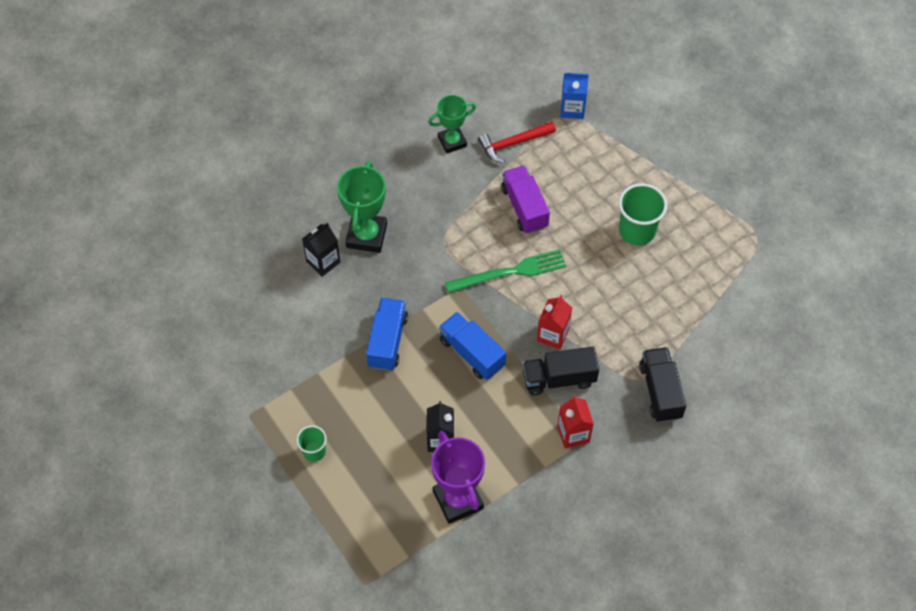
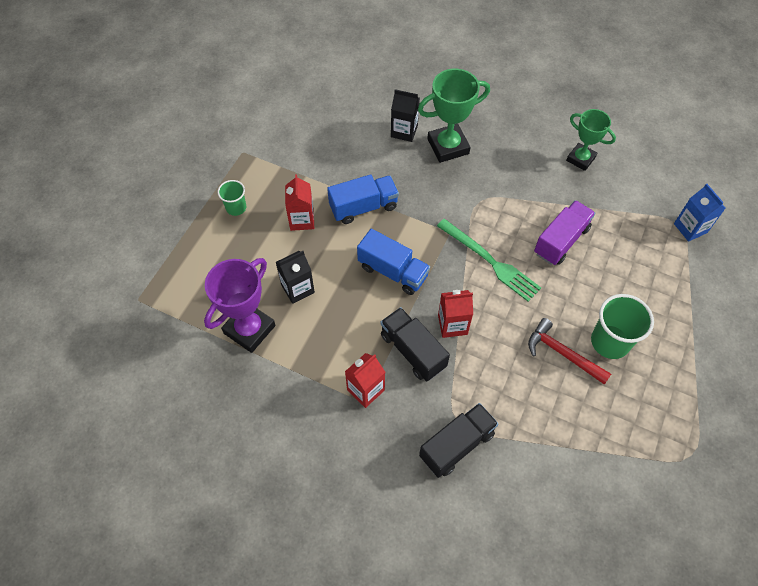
camera: 60 degrees right, 0 degrees up
(367, 400) = (302, 220): none -> red carton
(472, 353) = (393, 271): blue truck -> blue truck turned 105 degrees clockwise
(513, 143) = (616, 202): red hammer -> red hammer (562, 353)

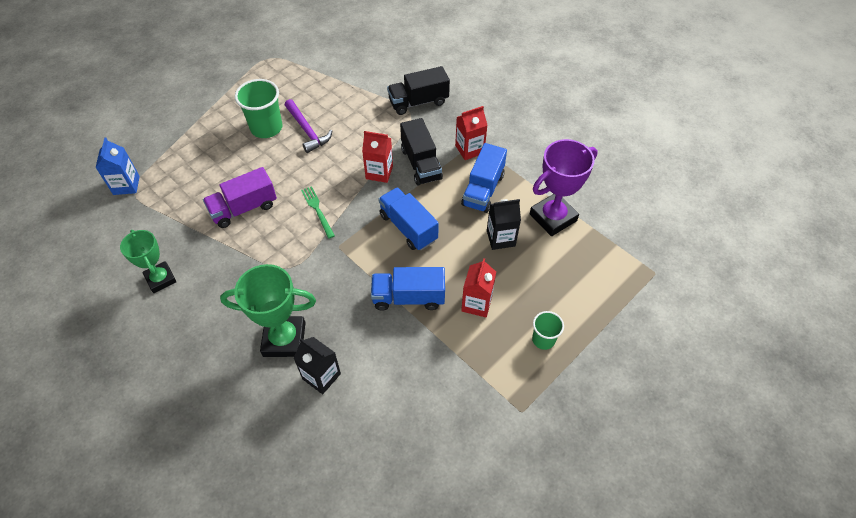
camera: 160 degrees left, 5 degrees down
(333, 339) = (483, 190): none -> blue truck
(490, 261) = (317, 210): green fork -> green fork, size x0.59
(562, 353) = (307, 131): red hammer -> purple hammer

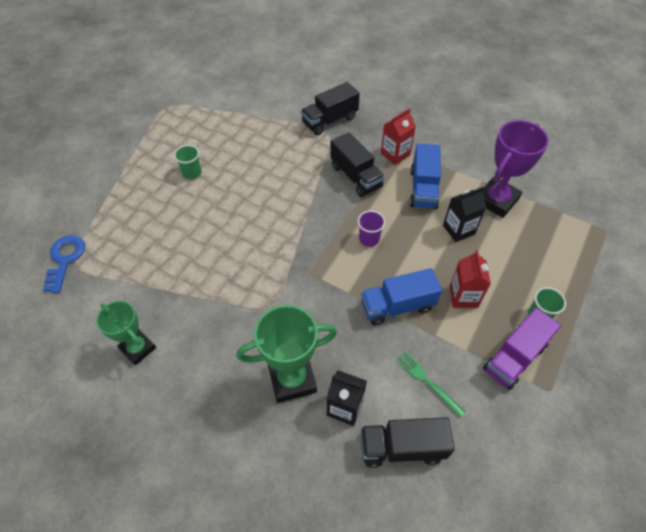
camera: 15 degrees left, 0 degrees up
(126, 185) = (65, 259): blue carton -> blue key
(244, 208) = (199, 256): purple truck -> purple truck (514, 357)
(266, 128) = (192, 172): green cup -> green cup, size x0.58
(307, 131) = (234, 167): purple hammer -> none
(317, 210) = (274, 241): green fork -> green fork (427, 382)
(358, 424) = (402, 447): none -> black truck
(379, 172) = (320, 193): red carton -> none
(408, 227) = (369, 239): blue truck -> purple cup

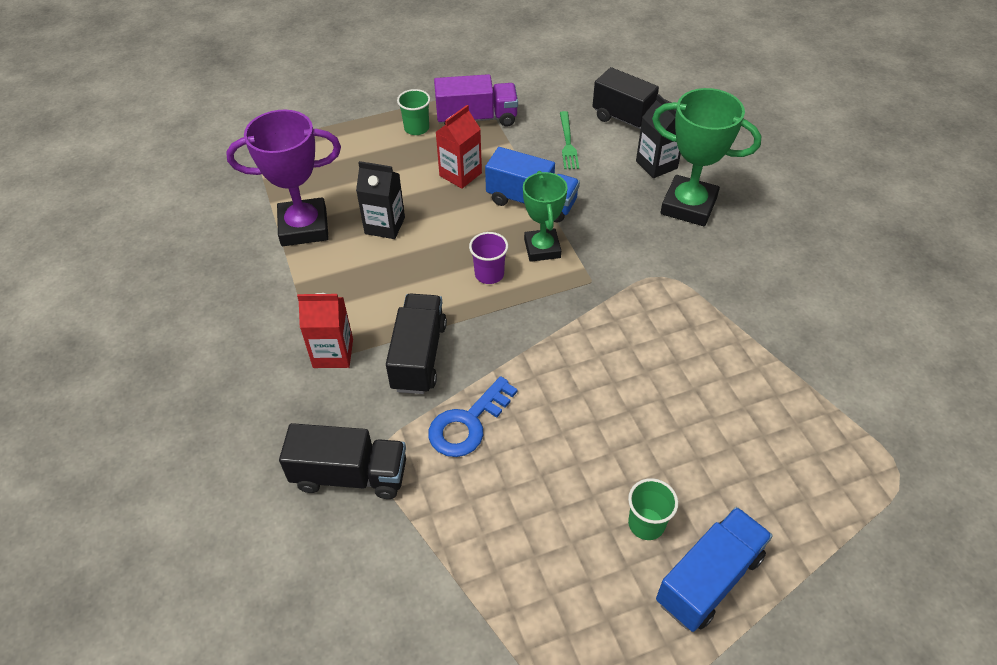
camera: 140 degrees left, 5 degrees down
(65, 259) = (915, 490): blue key -> blue key (468, 423)
(138, 348) = (841, 316): green trophy -> green trophy (542, 248)
(423, 188) = (360, 289): blue truck -> blue truck (709, 579)

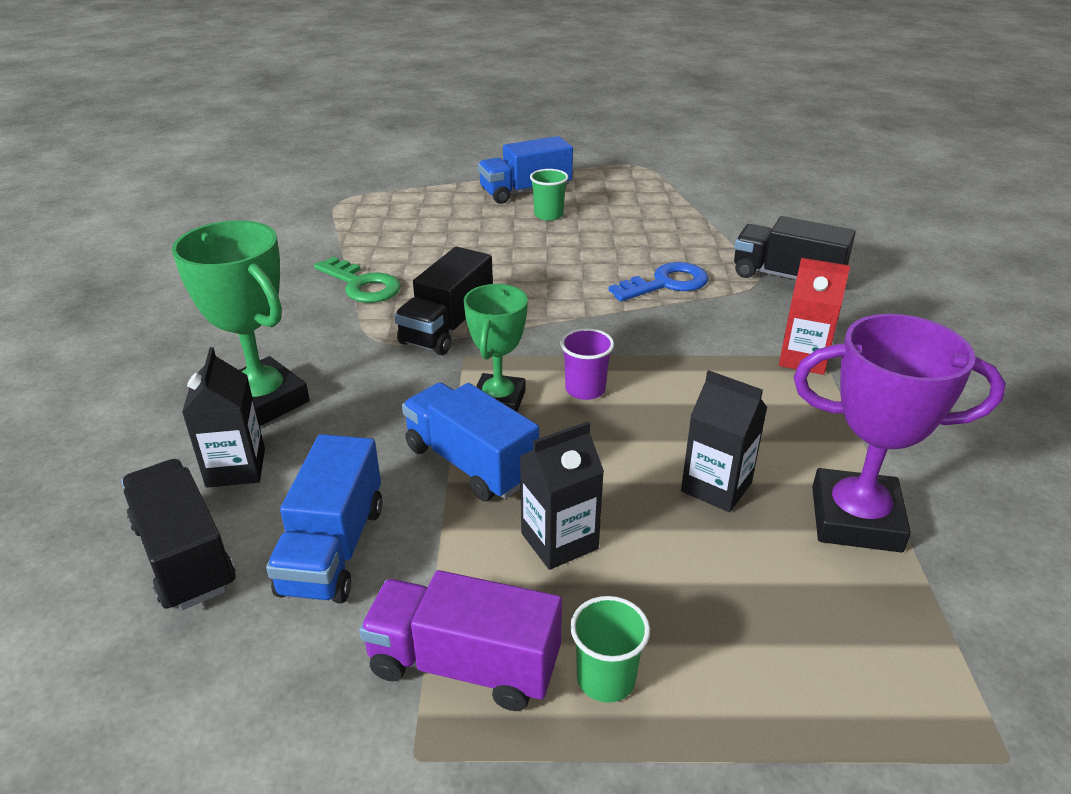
camera: 160 degrees left, 15 degrees down
(419, 356) = (701, 336): black truck -> black truck (447, 327)
(460, 174) = (559, 541): red carton -> black carton
(568, 143) = (333, 549): green fork -> blue truck
(734, 334) = (362, 285): none -> green key

